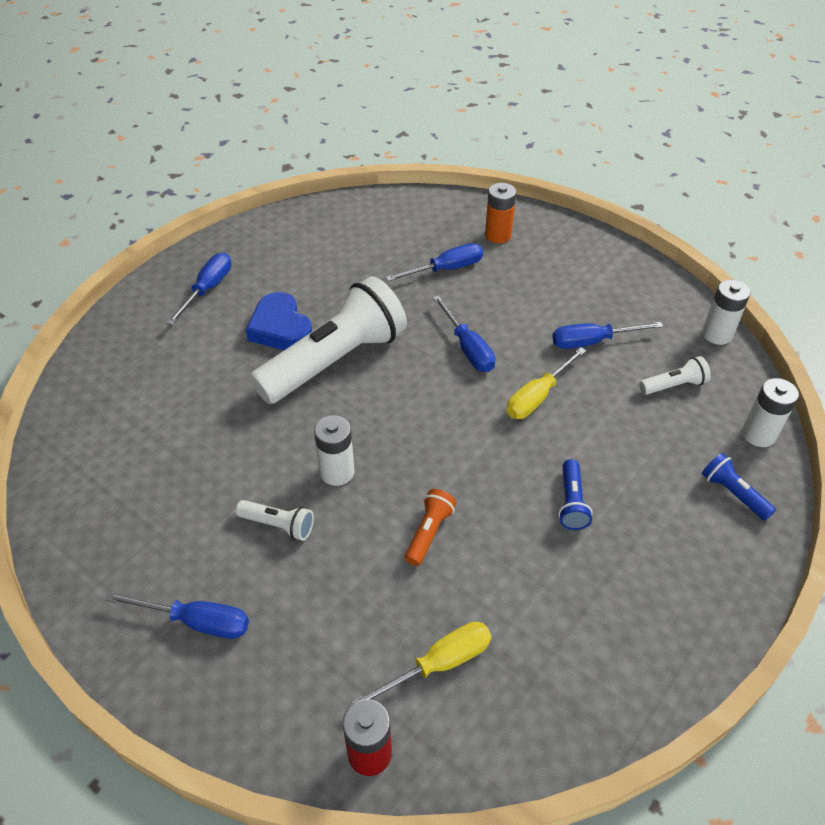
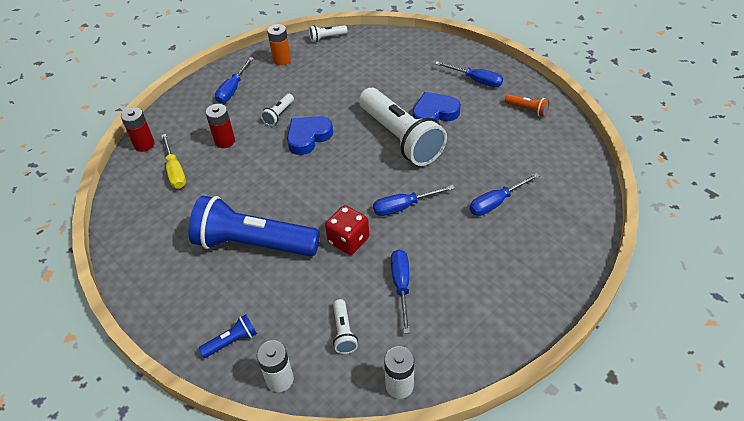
camera: 100 degrees right, 0 degrees up
(48, 486) = (327, 38): none -> white flashlight
(337, 472) = (308, 137): white battery -> blue heart
(352, 598) = (225, 141): none -> red battery
(429, 532) = (254, 173): orange flashlight -> orange flashlight (527, 109)
(446, 269) = (496, 202): blue screwdriver -> blue screwdriver turned 75 degrees clockwise
(498, 235) = (544, 242): orange battery -> orange battery (282, 60)
(538, 397) = (348, 240): yellow screwdriver -> red dice
(571, 503) = (253, 243): blue flashlight -> blue flashlight, size x2.44

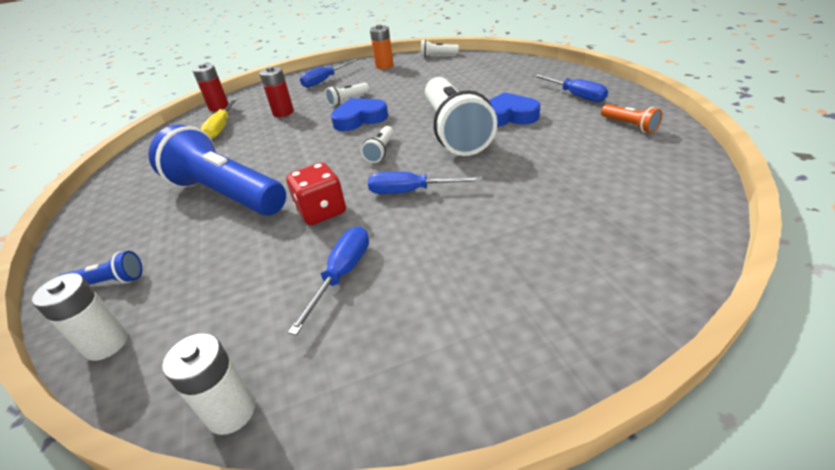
camera: 25 degrees right, 10 degrees down
(343, 332) = (228, 310): white flashlight -> white flashlight (380, 151)
(496, 202) = (534, 209): blue screwdriver -> none

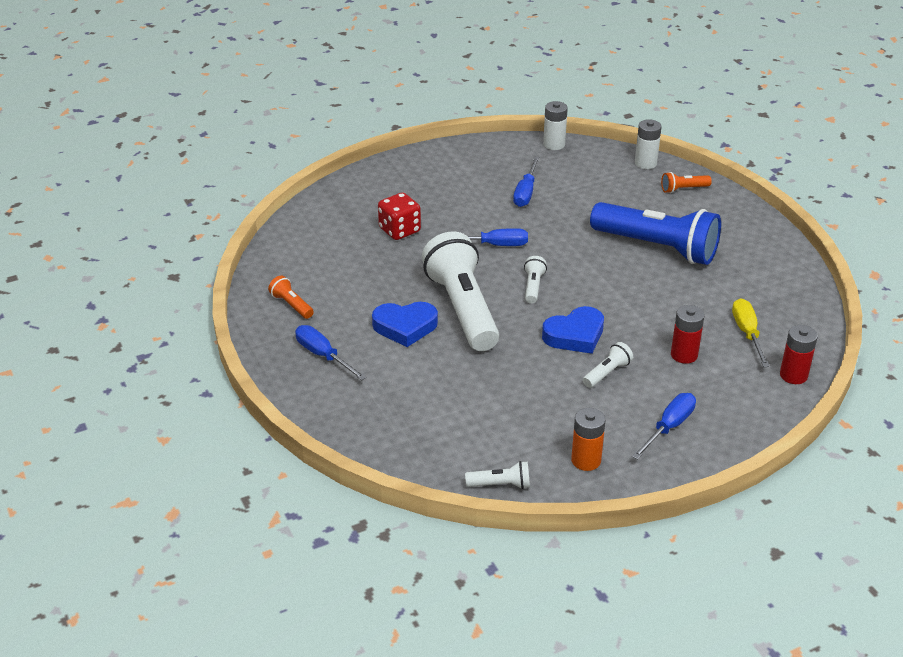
camera: 170 degrees right, 0 degrees up
(109, 282) = (683, 189): blue flashlight -> orange flashlight
(321, 211) = (561, 231): red dice -> red dice (399, 230)

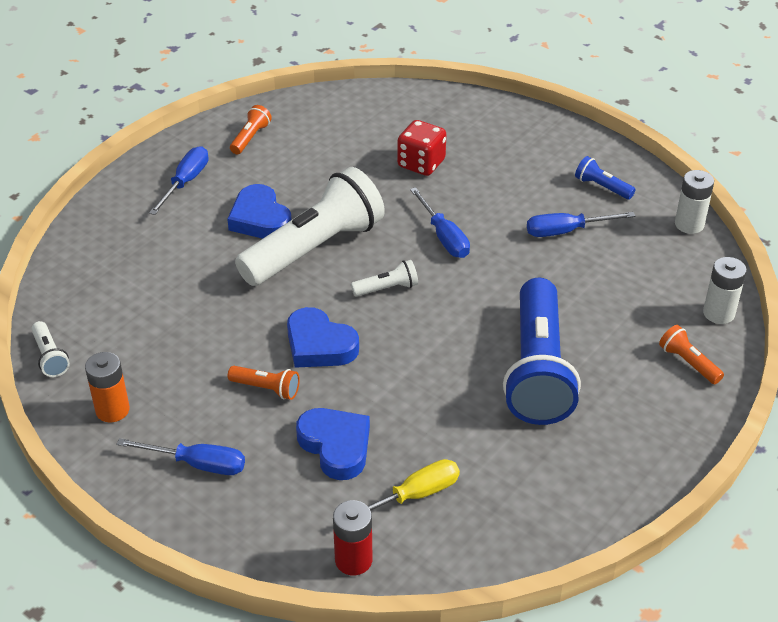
camera: 65 degrees right, 5 degrees up
(489, 163) = (602, 187): none -> blue flashlight
(607, 373) = (266, 389): white flashlight -> orange flashlight
(684, 355) = (336, 446): red battery -> blue heart

